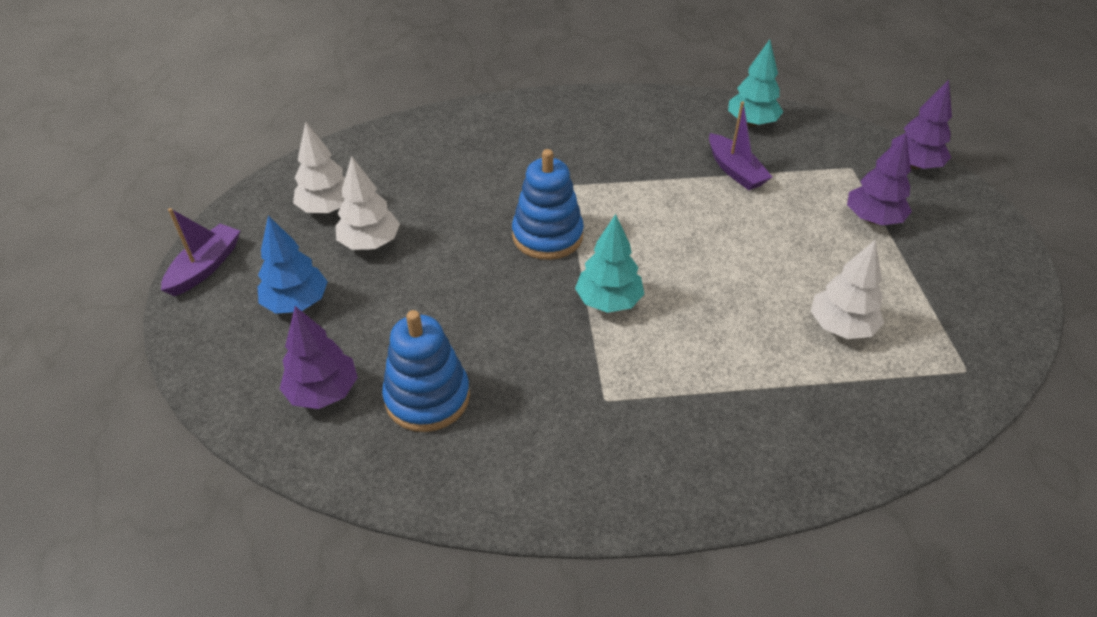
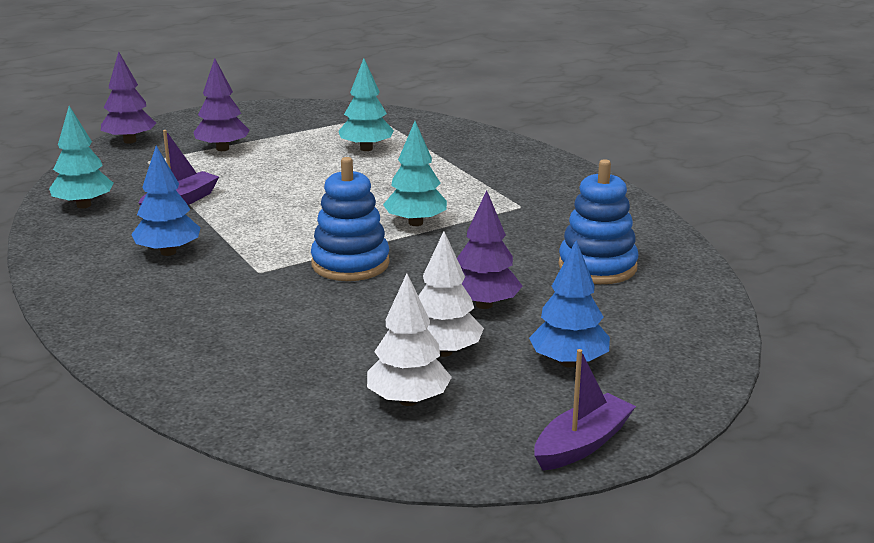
camera: 115 degrees left, 20 degrees down
(205, 267) = (582, 444): purple boat -> purple boat turned 135 degrees clockwise
(323, 392) = (647, 310): purple tree -> purple tree (484, 305)
(631, 149) = (168, 252): none -> blue tree
(841, 327) = (366, 149): white tree -> turquoise tree

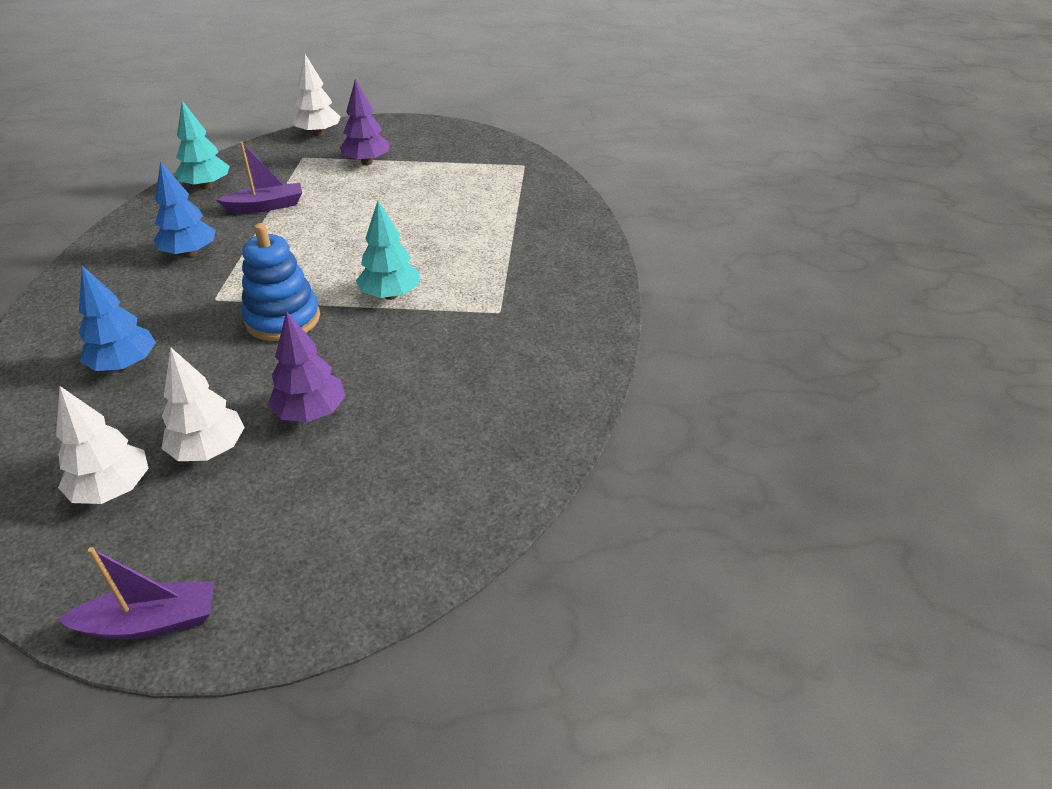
camera: 35 degrees right, 15 degrees up
(129, 141) = (319, 134): purple tree -> white tree
(366, 149) = (468, 198): turquoise tree -> none
(569, 362) = (277, 517): blue tree -> blue tree (125, 365)
(597, 267) = (461, 414): blue stacking toy -> none

